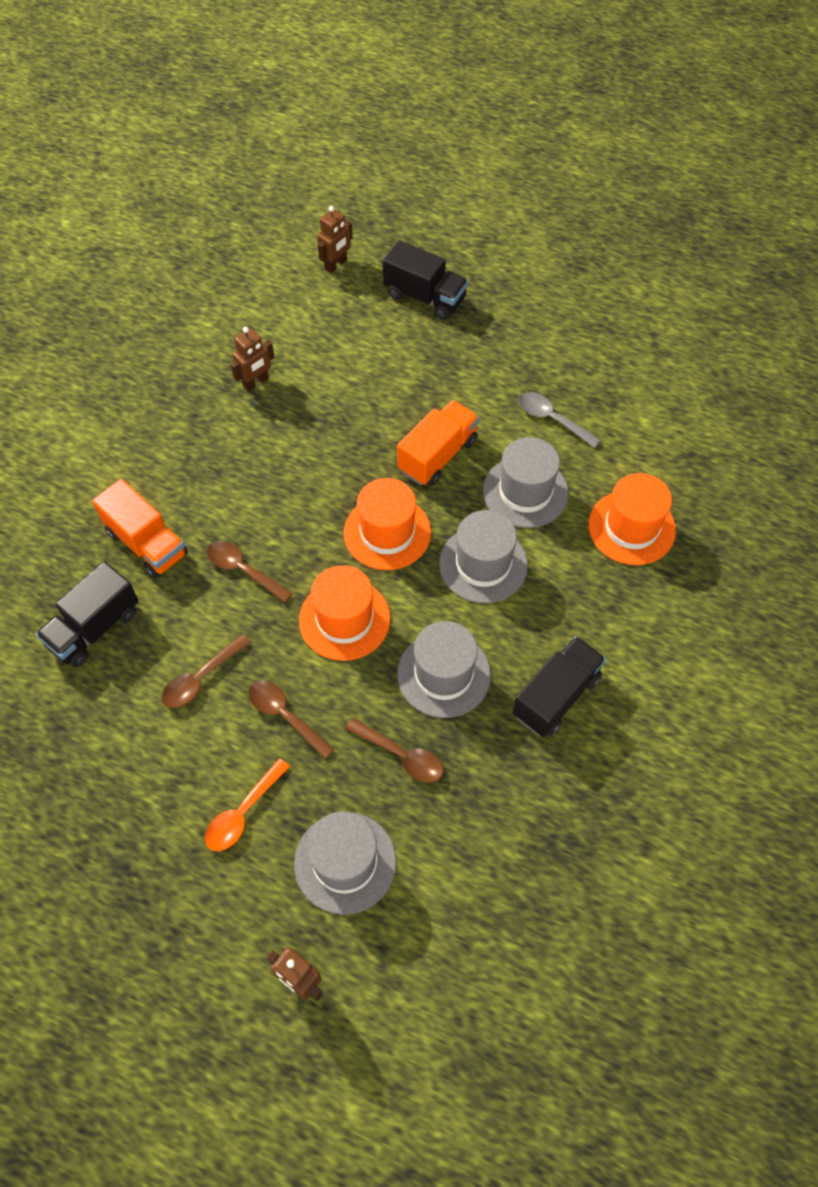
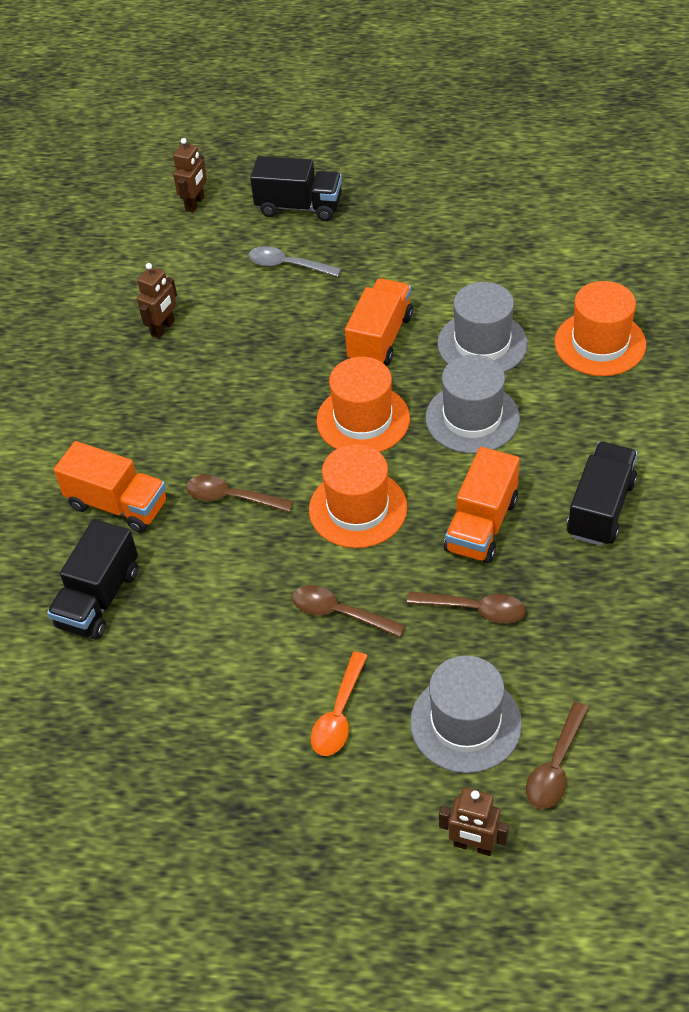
camera: 15 degrees left, 10 degrees down
(201, 678) = (235, 608): brown spoon -> brown spoon (555, 766)
(443, 674) = (481, 525): grey hat -> orange truck
(552, 419) = (477, 275): grey spoon -> grey spoon (287, 265)

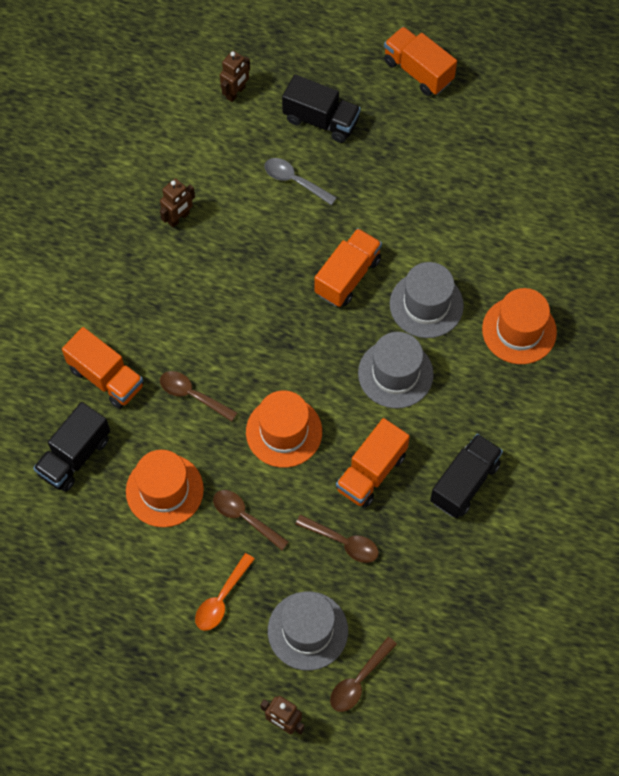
camera: 10 degrees right, 15 degrees up
(363, 419) = (311, 351): orange hat -> orange hat (164, 490)
(391, 143) = (418, 71): none -> orange truck

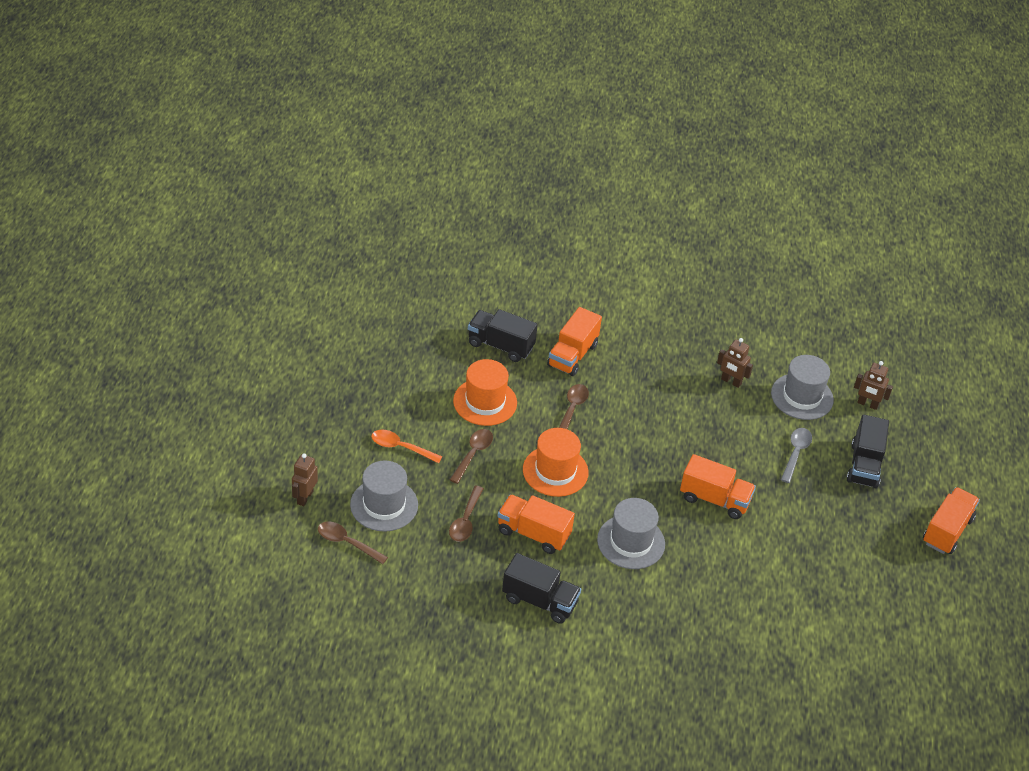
camera: 75 degrees right, 20 degrees down
(426, 304) = (705, 558): grey hat -> grey hat (802, 396)
(519, 330) = (702, 630): orange hat -> none

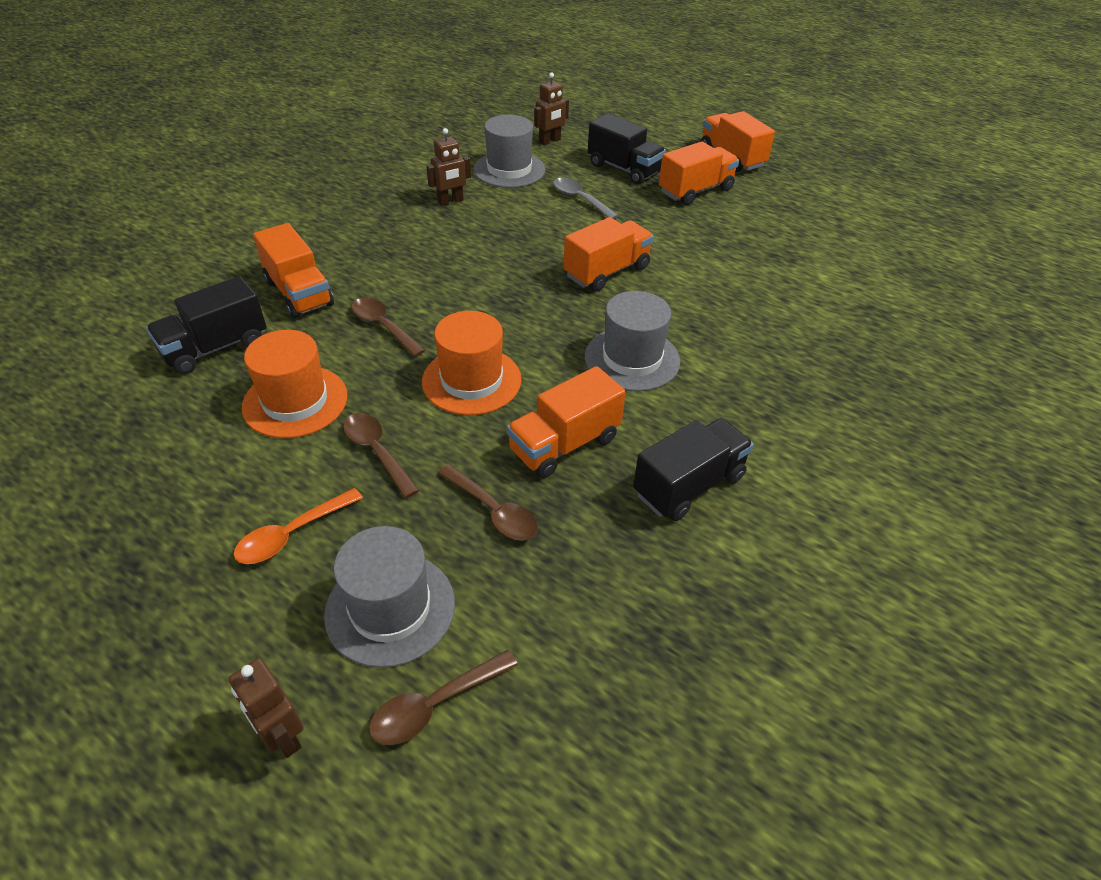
camera: 60 degrees left, 0 degrees up
(869, 520) = (695, 191): none -> orange truck

